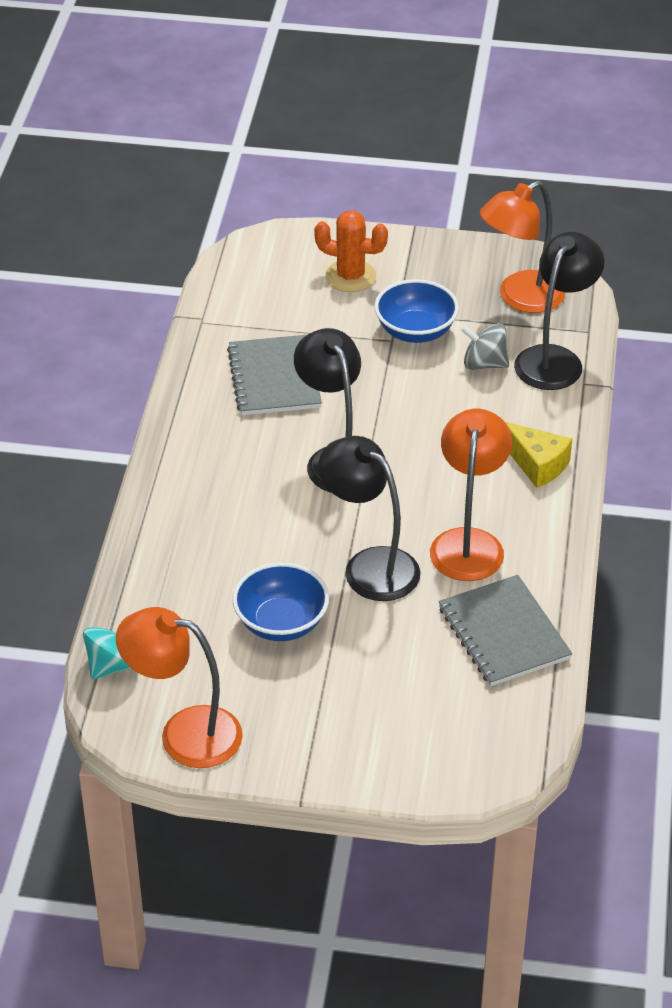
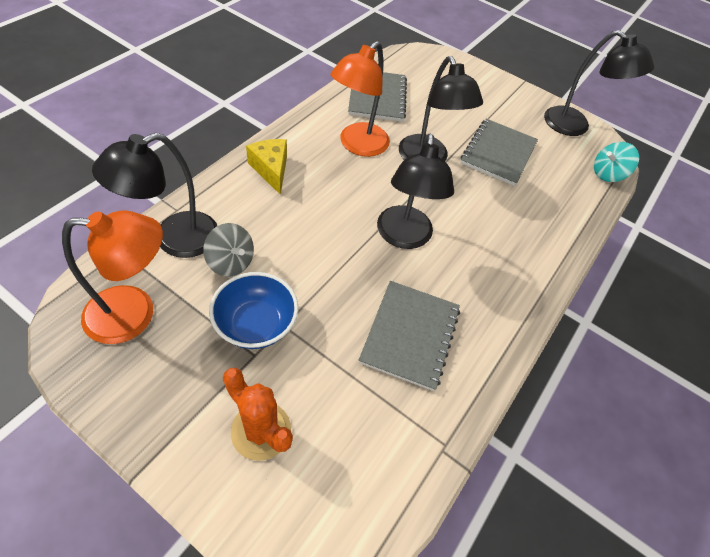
camera: 160 degrees left, 10 degrees up
(184, 733) = (574, 127): orange lamp -> black lamp
(281, 623) = (498, 153): blue bowl -> grey notebook

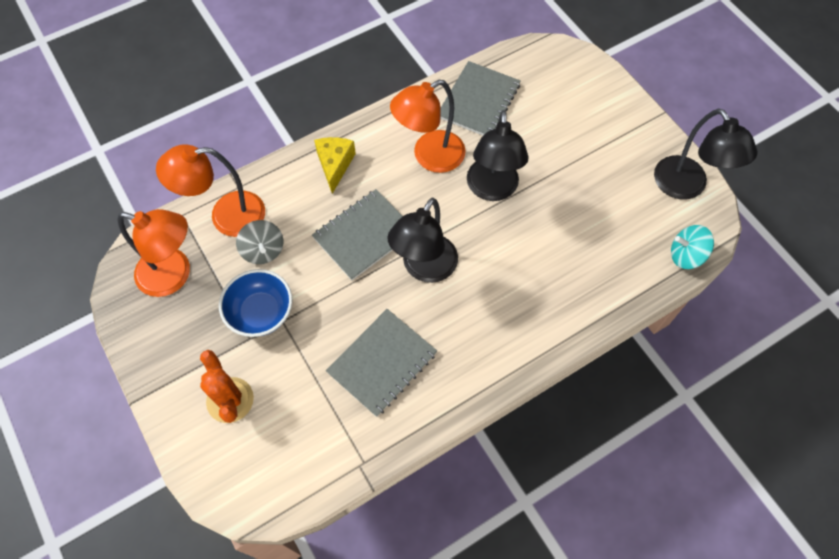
camera: 30 degrees right, 10 degrees up
(174, 239) = (226, 216): black lamp -> orange lamp
(498, 153) = (574, 200): grey notebook -> grey notebook (364, 235)

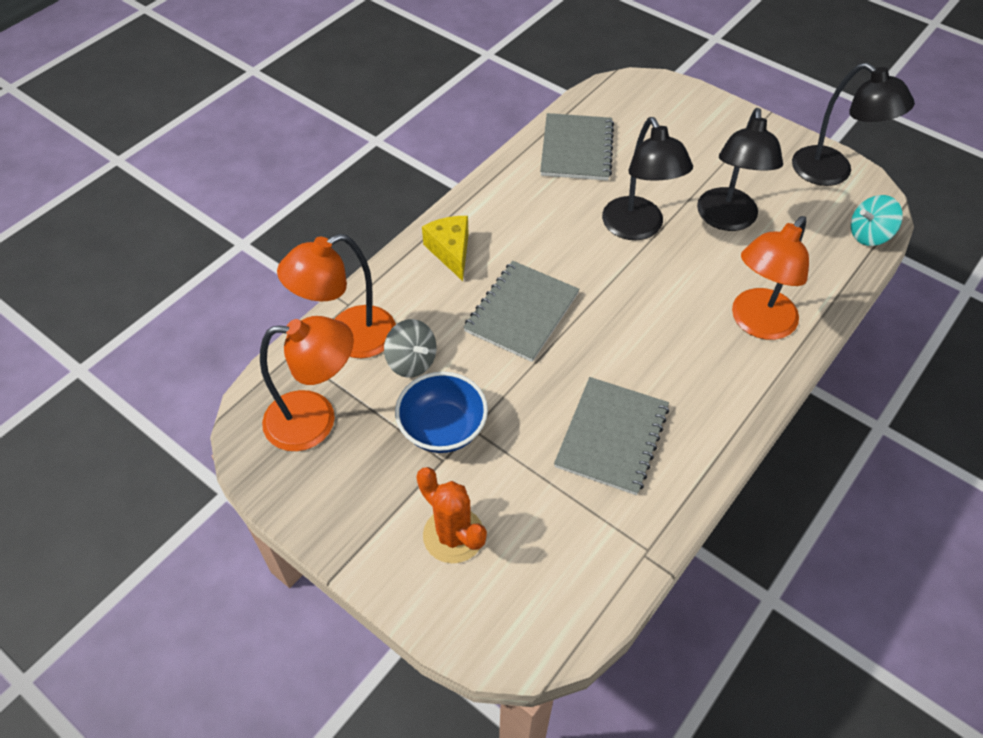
camera: 20 degrees left, 10 degrees down
(424, 268) = (607, 326): black lamp -> black lamp (727, 219)
(429, 156) = (552, 215): orange lamp -> orange lamp (757, 323)

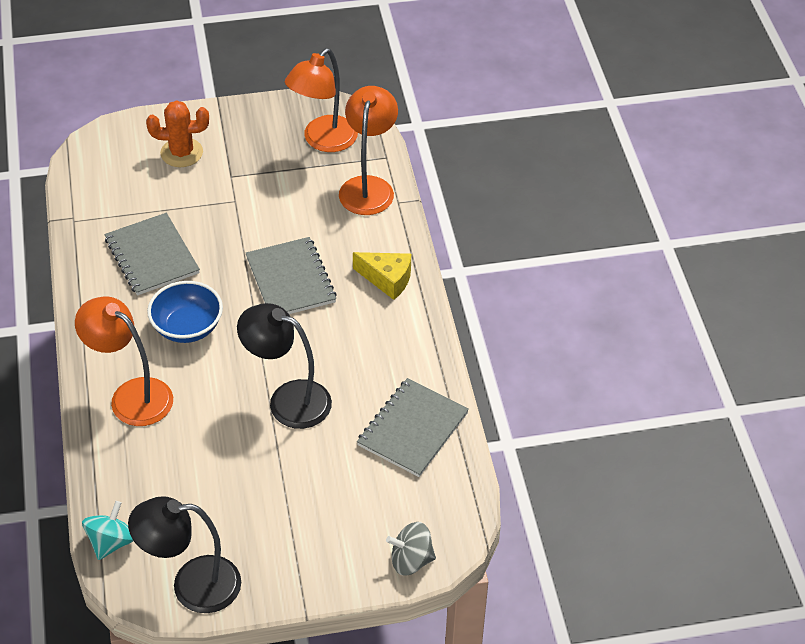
camera: 130 degrees right, 5 degrees down
(412, 361) = (315, 204): grey spinning top -> grey spinning top (411, 560)
(442, 428) = (251, 188): blue bowl -> blue bowl (187, 327)
(576, 149) = (412, 429): grey notebook -> grey notebook turned 75 degrees clockwise
(727, 219) = (232, 463): black lamp -> none
(757, 323) = (131, 395): orange lamp -> orange lamp turned 45 degrees counterclockwise

